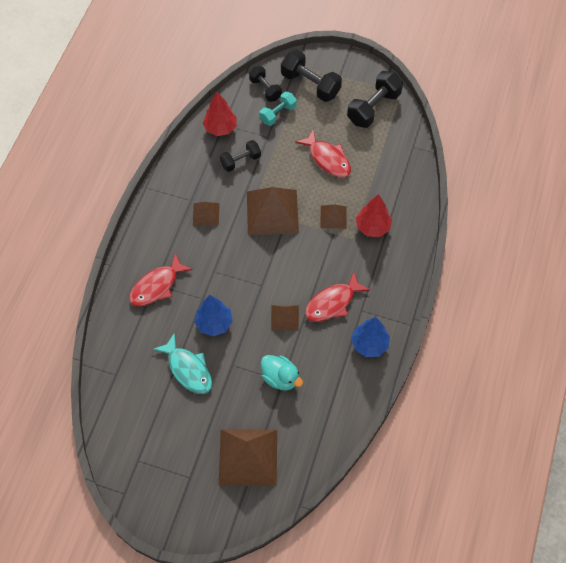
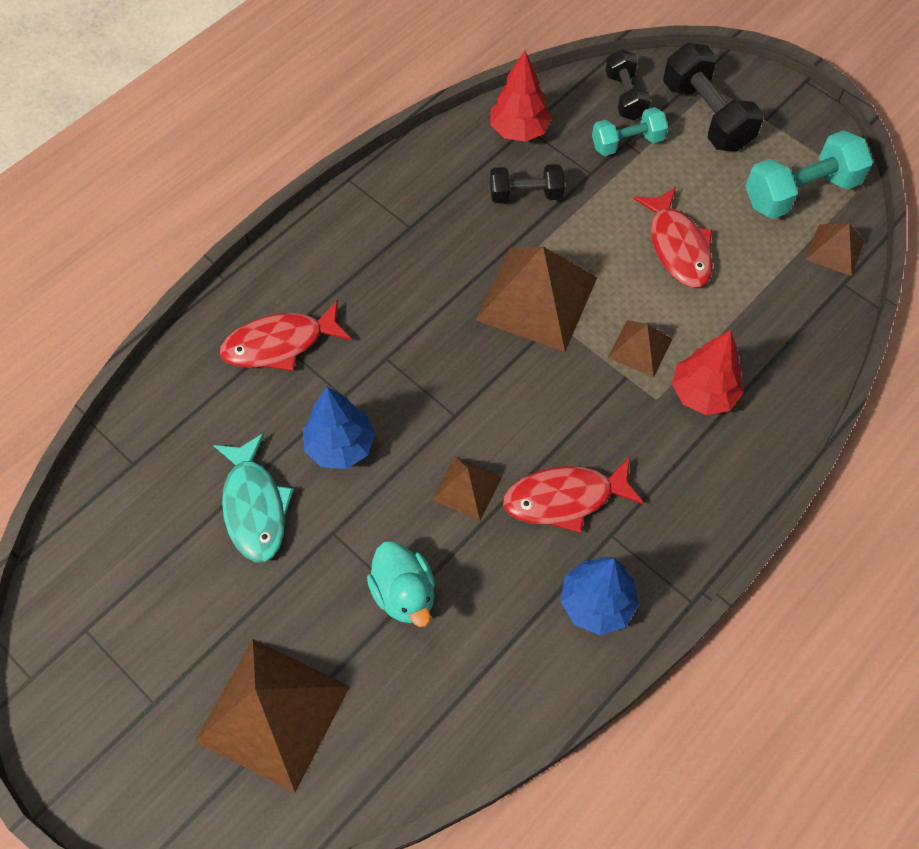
camera: 25 degrees right, 0 degrees up
(206, 214) = (423, 258): brown pyramid -> brown pyramid (835, 250)
(373, 108) = (800, 192): black dumbbell -> turquoise dumbbell

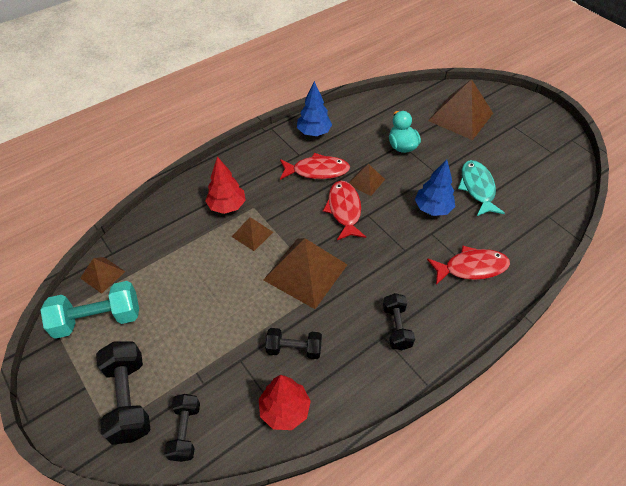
camera: 170 degrees left, 10 degrees down
(392, 240) = (396, 327): none -> black dumbbell
(627, 143) = (202, 383): turquoise dumbbell -> none
(677, 246) = (202, 292): red fish -> red fish (344, 210)

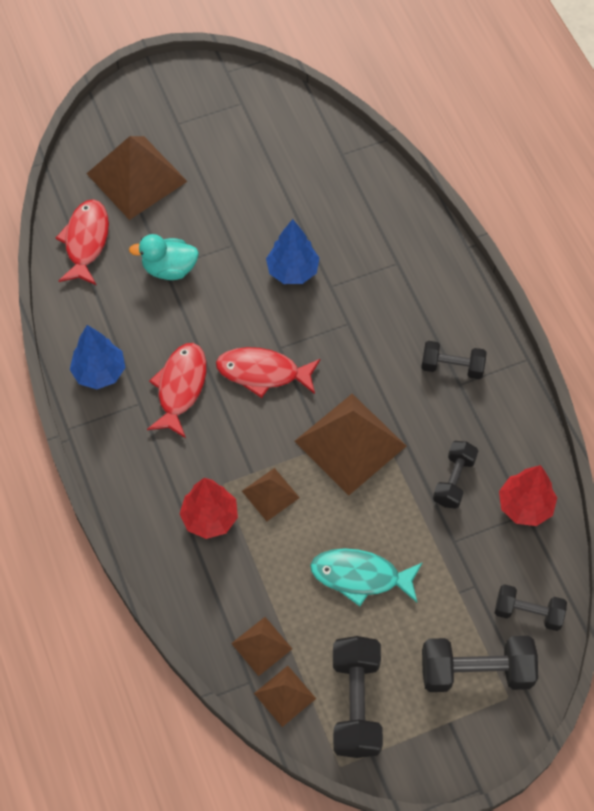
camera: 75 degrees left, 10 degrees up
(98, 319) = (356, 703): turquoise dumbbell -> black dumbbell
(366, 181) = (221, 332): brown pyramid -> brown pyramid (261, 646)
(471, 267) = (393, 263): red fish -> red fish (86, 241)
(477, 188) = (274, 209): turquoise fish -> turquoise fish (360, 576)

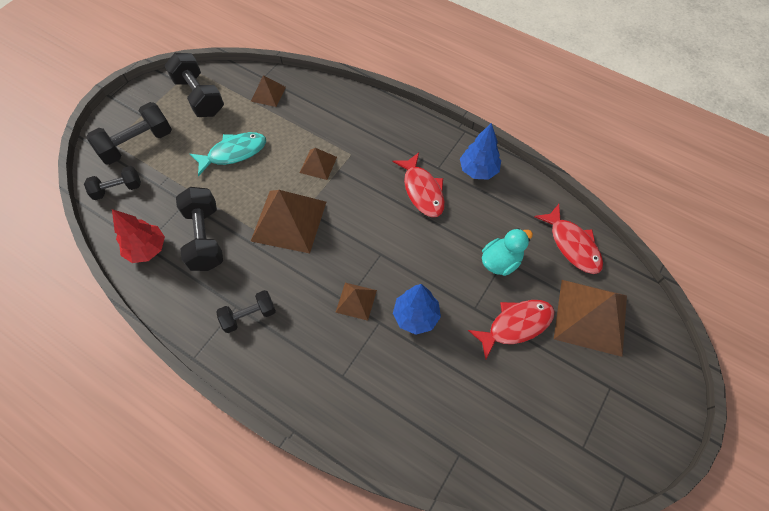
camera: 145 degrees right, 0 degrees up
(210, 518) = (344, 133): red tree -> none
(263, 373) = (378, 231): red fish -> red fish (516, 325)
(284, 696) = (240, 81): brown pyramid -> brown pyramid (356, 301)
(453, 480) = (205, 238): black dumbbell -> black dumbbell, size x1.60

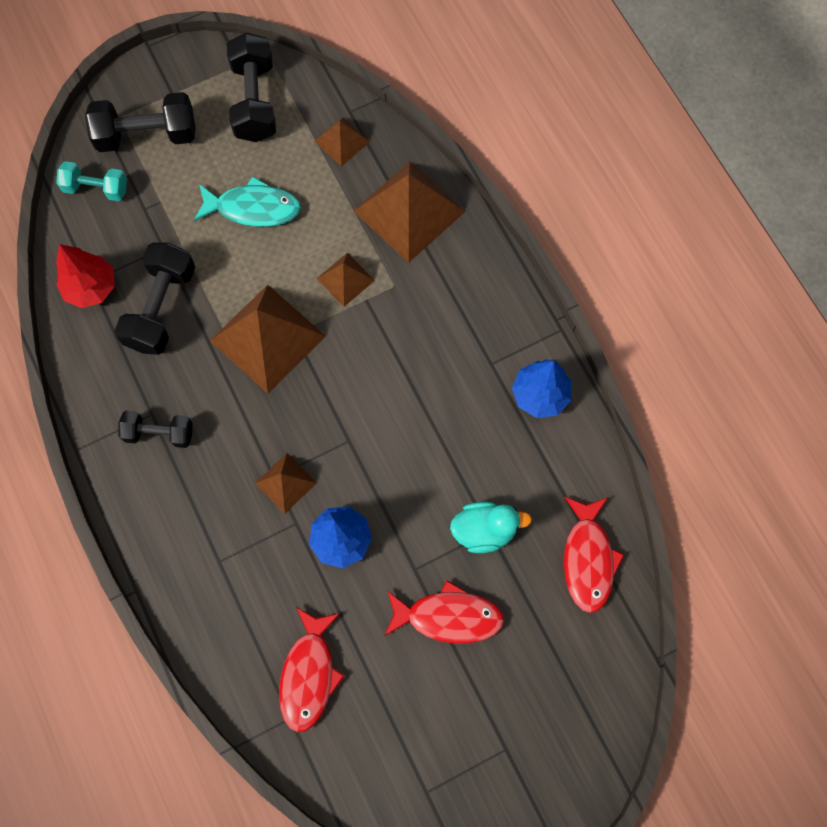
camera: 30 degrees right, 10 degrees up
(118, 189) = (96, 188): black dumbbell -> turquoise dumbbell
(422, 191) = (451, 385): red fish -> red fish (309, 674)
(590, 317) = (544, 658): brown pyramid -> brown pyramid (408, 211)

